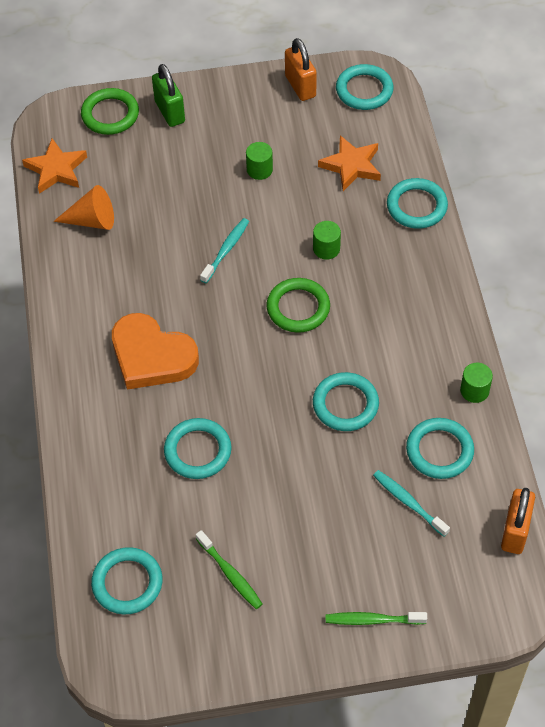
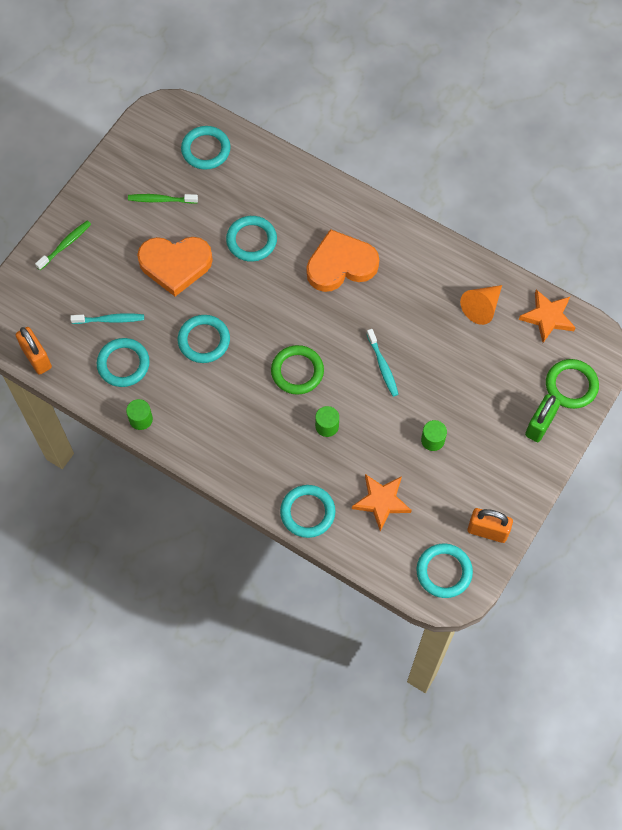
camera: 130 degrees right, 10 degrees up
(170, 112) = (540, 425): green padlock -> green padlock turned 75 degrees counterclockwise
(291, 496) = (175, 265): none -> orange heart

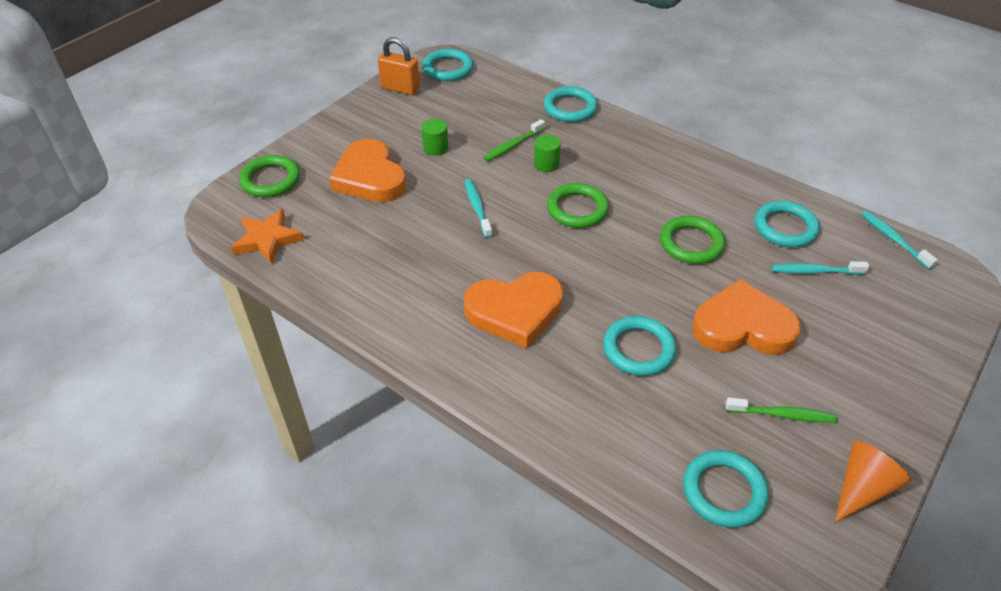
camera: 175 degrees left, 20 degrees down
(37, 358) = (894, 239): orange padlock -> turquoise toothbrush
(65, 245) = (908, 362): green toothbrush -> green toothbrush (513, 145)
(141, 419) = (752, 180): green cylinder -> none
(204, 340) = (691, 243): turquoise ring -> green ring
(381, 501) = (497, 110): orange star -> none
(481, 307) = (344, 254): orange cone -> orange cone (862, 488)
(484, 396) = (370, 177): none -> orange heart
(540, 425) = (319, 152): green padlock -> none

